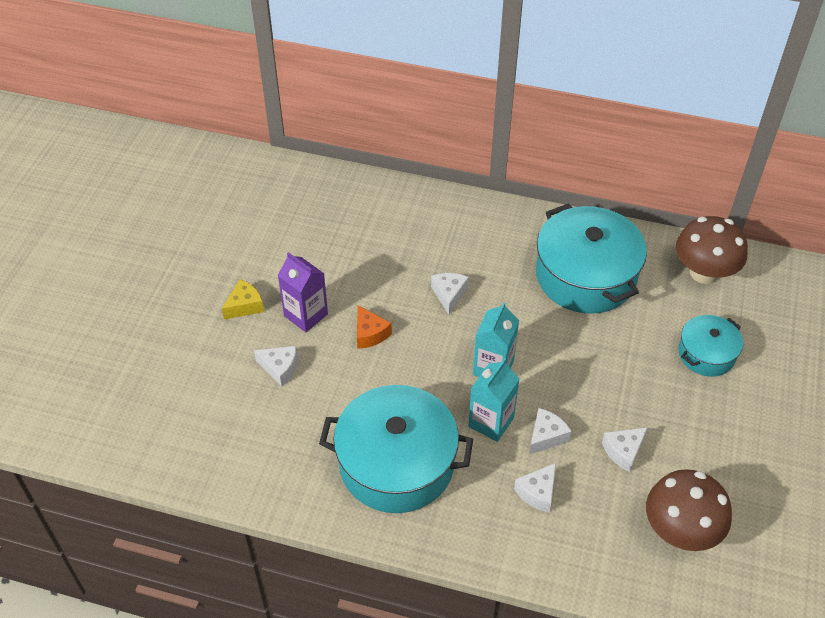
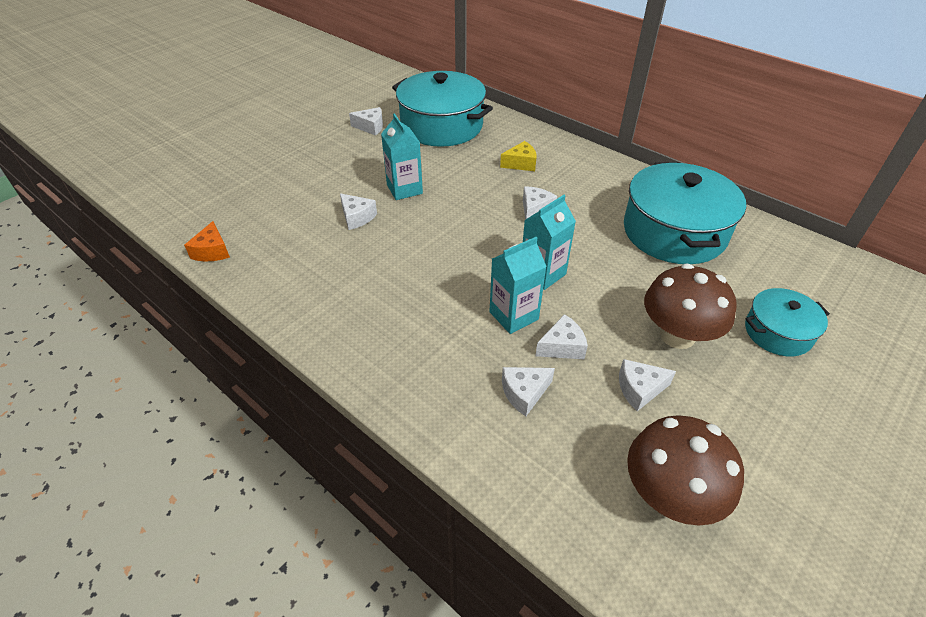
camera: 25 degrees right, 5 degrees down
(213, 241) = (370, 127): none -> white cheese
(244, 306) = (362, 170): yellow cheese -> yellow cheese (521, 164)
(306, 315) = (404, 189): purple carton -> turquoise carton
(370, 334) = (447, 216): orange cheese -> orange cheese (212, 251)
(396, 463) = (403, 318): turquoise pot -> turquoise pot (441, 126)
(704, 272) = (803, 263): brown mushroom -> brown mushroom (677, 335)

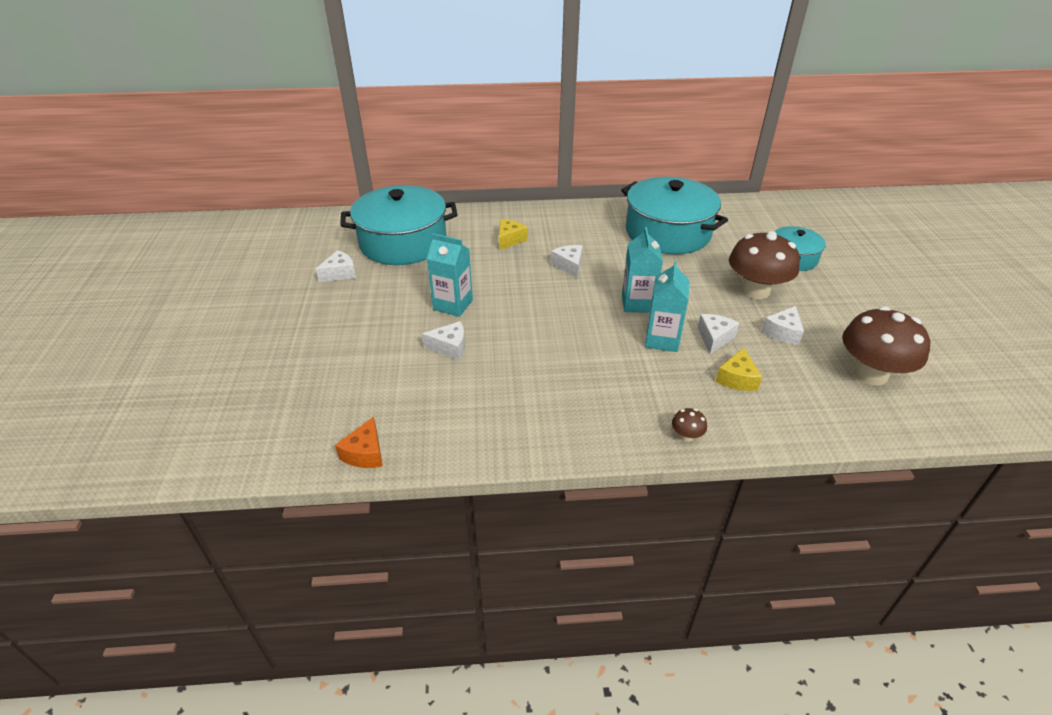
camera: 45 degrees left, 5 degrees down
(212, 251) = (365, 453): orange cheese -> orange cheese turned 60 degrees clockwise
(406, 401) = (686, 436): none -> brown mushroom
(524, 393) = (737, 379): white cheese -> yellow cheese

